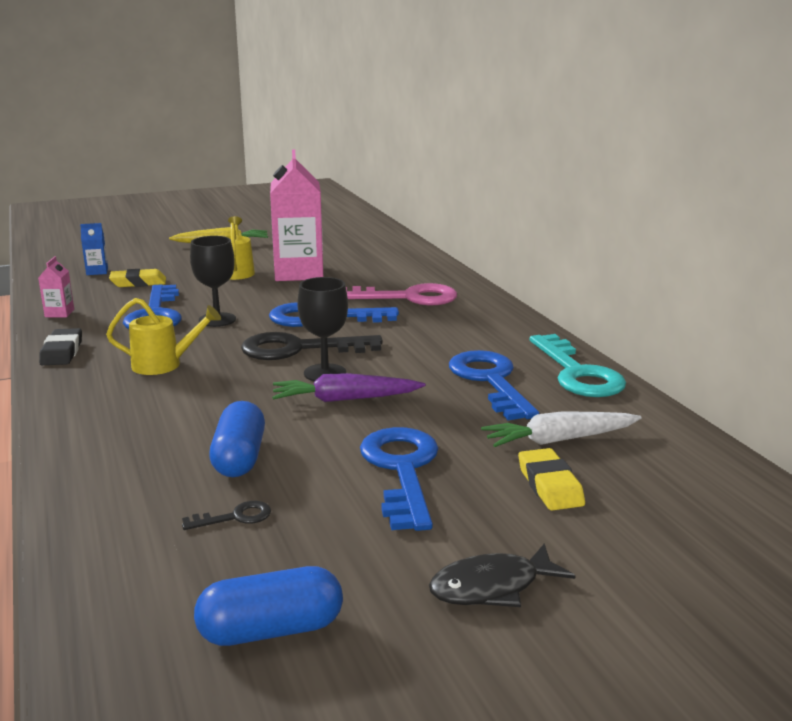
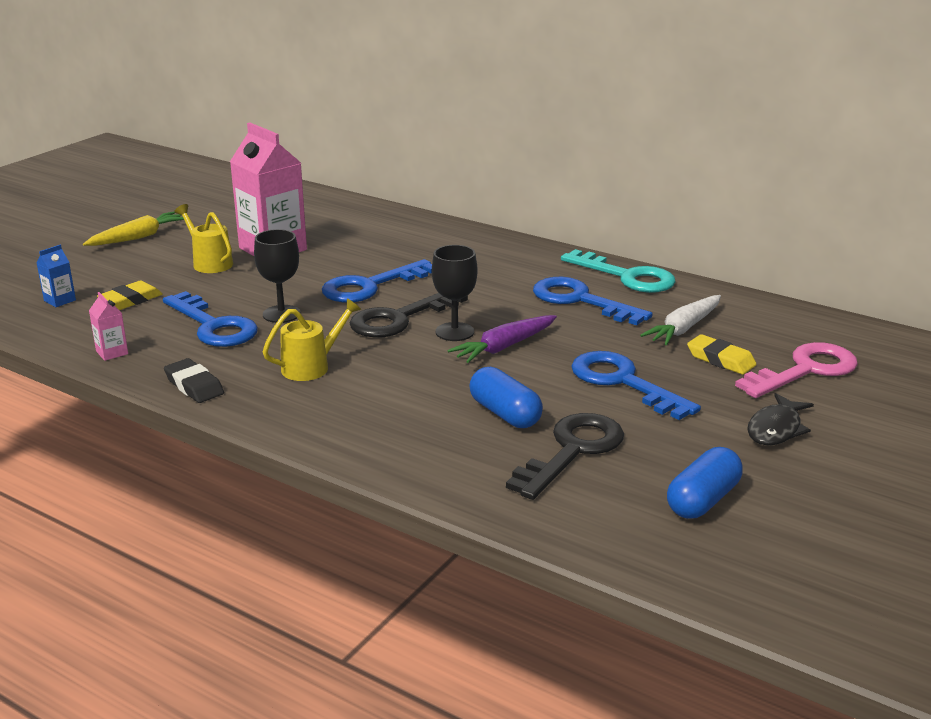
camera: 35 degrees left, 5 degrees up
(235, 517) = (572, 451): black key -> black key, size x2.30
(407, 297) = (408, 248): pink key -> pink key (805, 370)

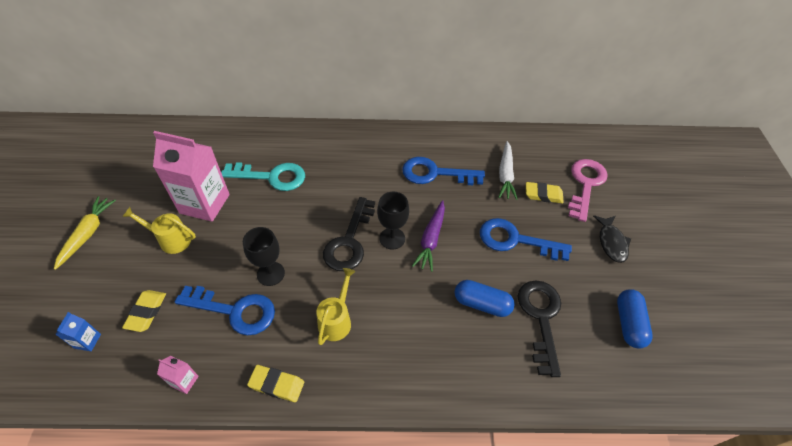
camera: 35 degrees left, 25 degrees up
(194, 386) = (277, 384): black eraser -> yellow eraser
(370, 286) = (304, 215): blue key -> none
(626, 276) = (441, 139): turquoise key -> turquoise key (271, 177)

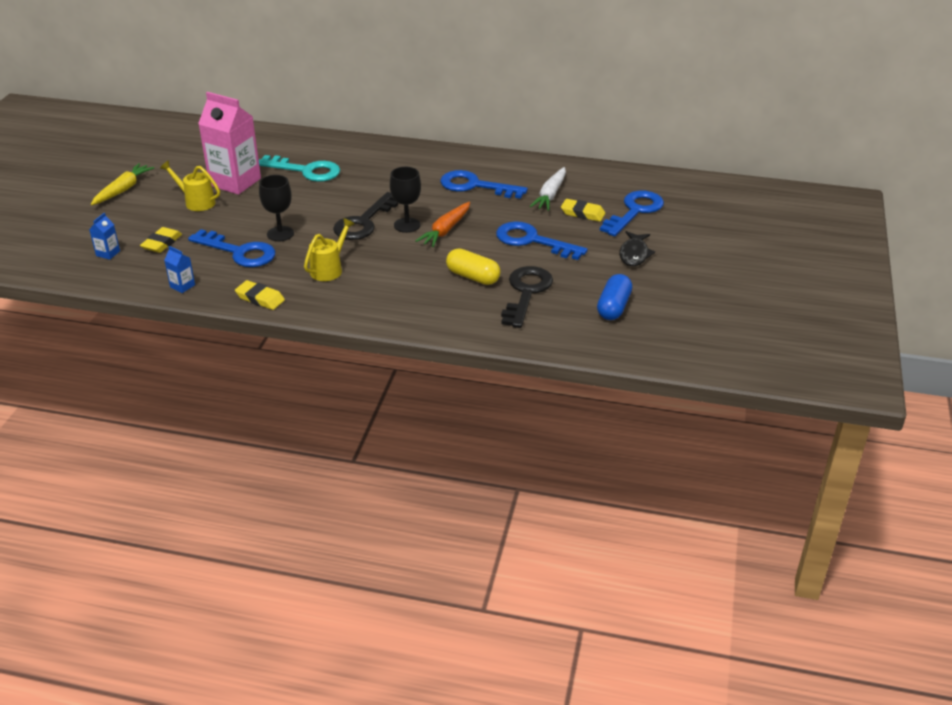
camera: 15 degrees right, 15 degrees down
(184, 381) = (182, 286): pink carton -> blue carton
(431, 239) = (445, 230): purple carrot -> orange carrot
(481, 304) = (473, 277): blue capsule -> yellow capsule
(585, 185) = (634, 211): pink key -> blue key

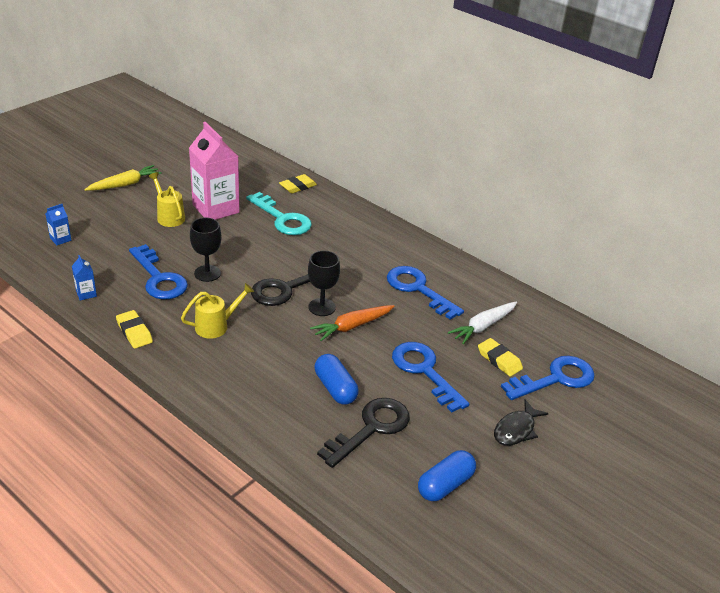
camera: 25 degrees right, 0 degrees up
(162, 243) = (108, 245): yellow eraser -> yellow eraser (298, 186)
(473, 277) = (335, 388): yellow capsule -> blue capsule

